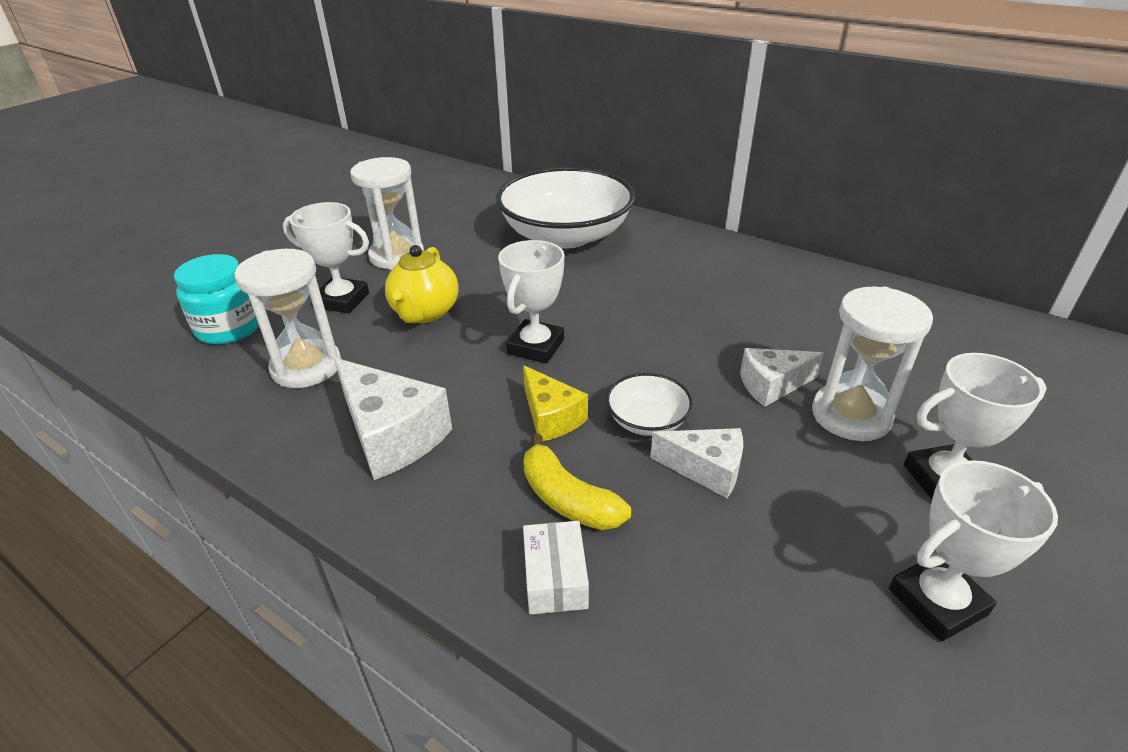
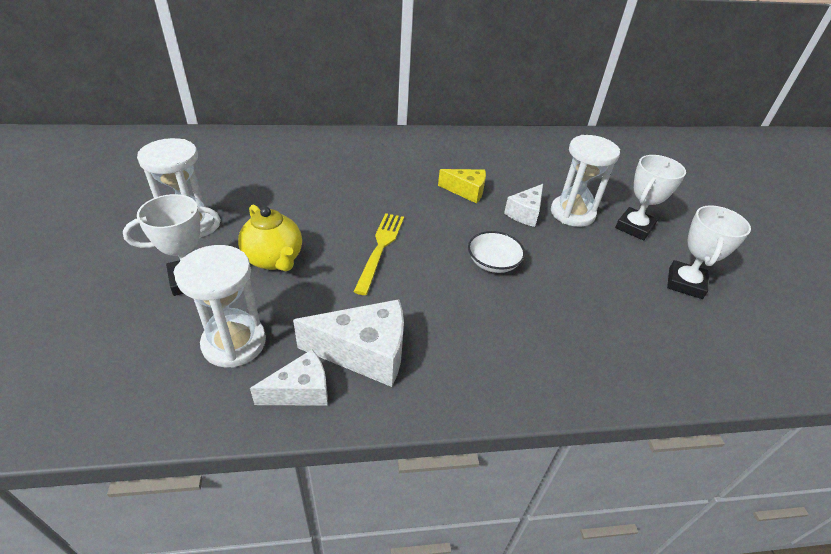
camera: 45 degrees left, 5 degrees up
(229, 328) = (112, 349): turquoise jar -> none
(535, 347) = (380, 248): white trophy -> yellow fork
(551, 417) = (444, 288): yellow cheese -> yellow cheese (466, 191)
(555, 578) = (552, 372): white box -> none
(566, 235) = (303, 162): white bowl -> none
(568, 499) = (508, 328): yellow banana -> none
(706, 470) = (548, 274): white cheese -> white cheese (301, 391)

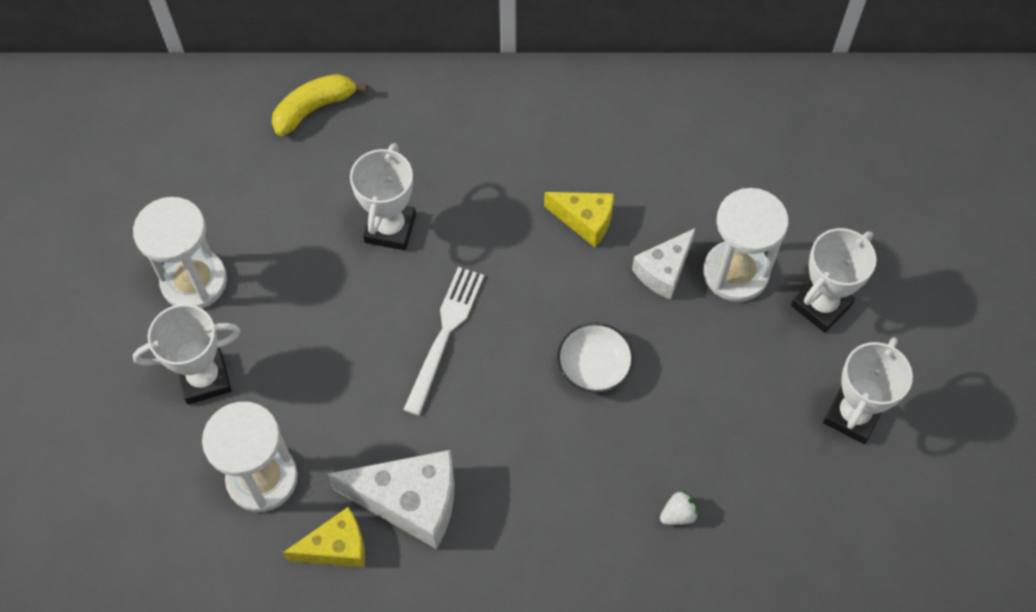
camera: 10 degrees right, 20 degrees up
(274, 259) = (306, 349): yellow teapot -> none
(281, 146) = (314, 109): none -> yellow banana
(301, 391) = (336, 547): white cheese -> yellow cheese
(335, 197) = (390, 228): none -> white trophy
(380, 248) = (445, 334): yellow fork -> white fork
(586, 350) = (678, 514): none -> white strawberry

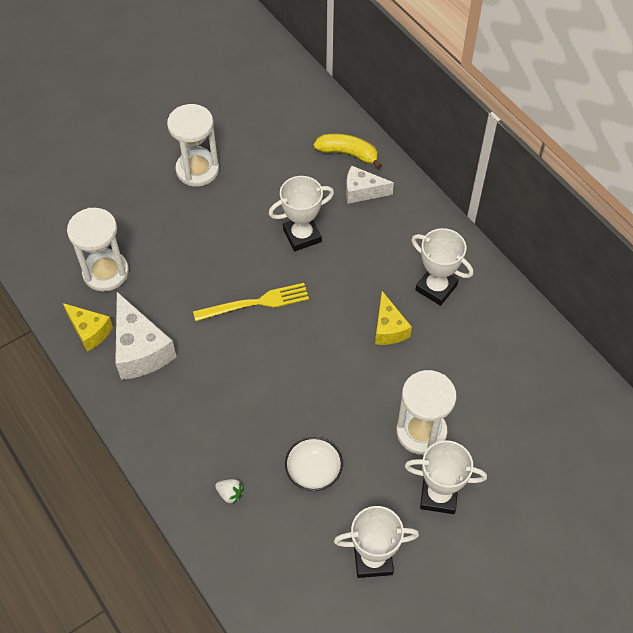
camera: 55 degrees right, 5 degrees down
(205, 379) = (144, 211): white trophy -> white trophy (436, 288)
(445, 334) = (256, 303): white fork -> yellow fork
(594, 367) = (294, 391): white bowl -> white bowl (313, 470)
(663, 271) = (389, 391): white cheese -> white cheese (362, 191)

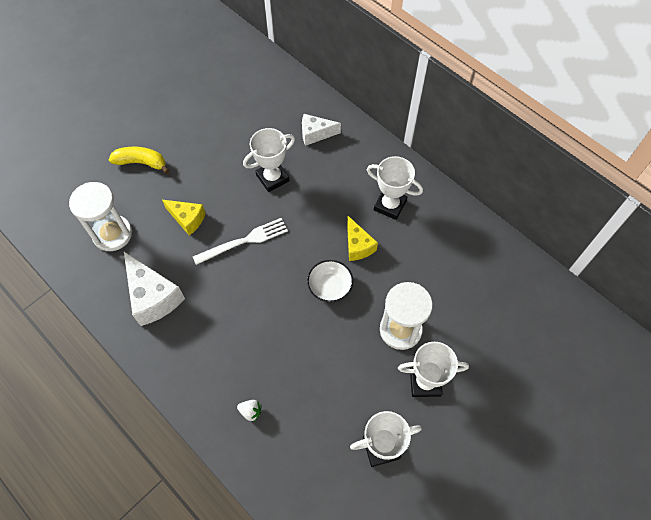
camera: 10 degrees left, 5 degrees up
(89, 331) = (106, 287): yellow cheese -> yellow cheese (187, 219)
(197, 170) = (176, 135): white hourglass -> none
(256, 303) = (244, 241): yellow fork -> white fork
(313, 470) = (317, 378): white bowl -> white bowl (330, 286)
(348, 153) = (298, 104): yellow banana -> yellow banana (141, 162)

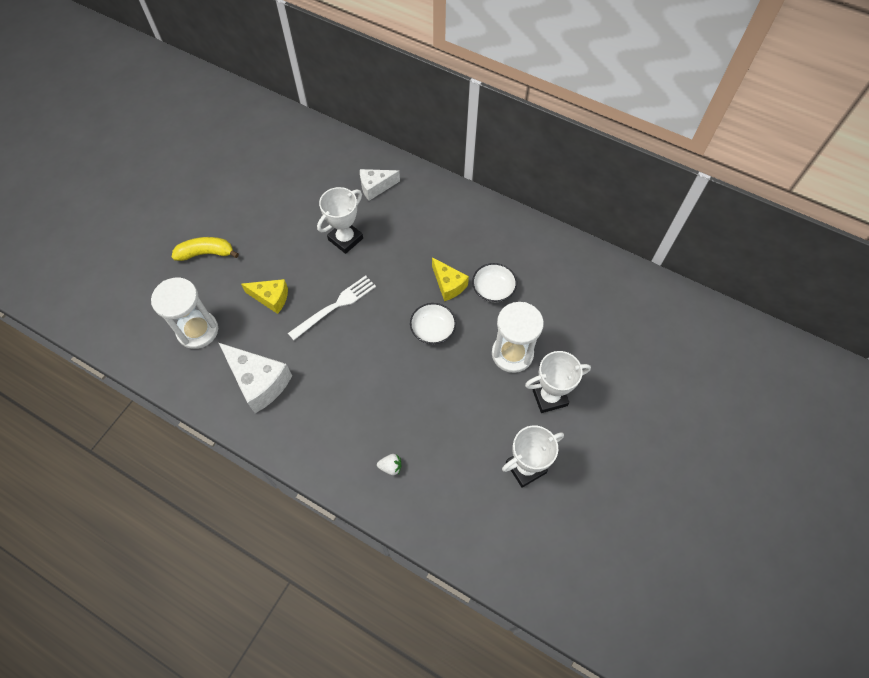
camera: 15 degrees left, 0 degrees up
(390, 205) = (468, 240): white trophy -> none
(400, 260) = (493, 289): none -> white bowl

